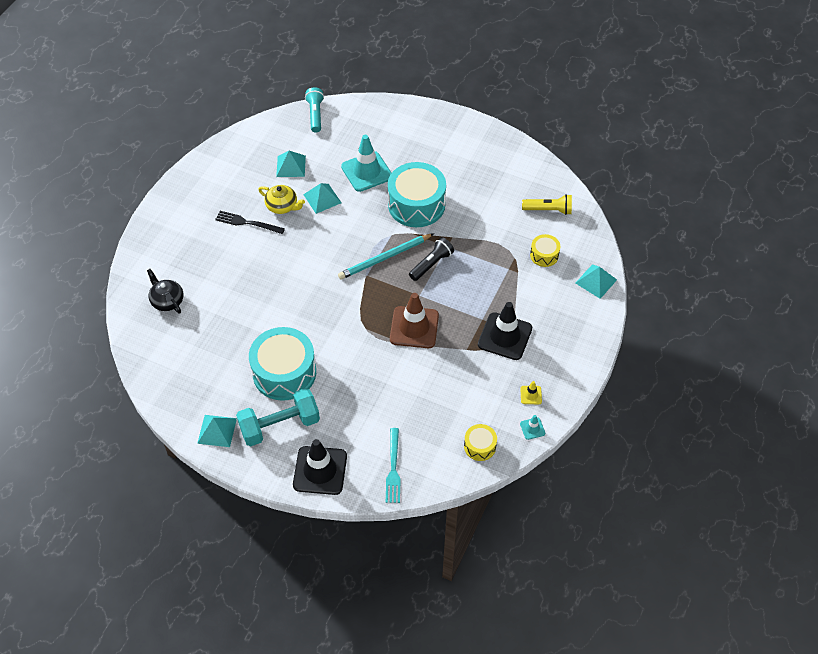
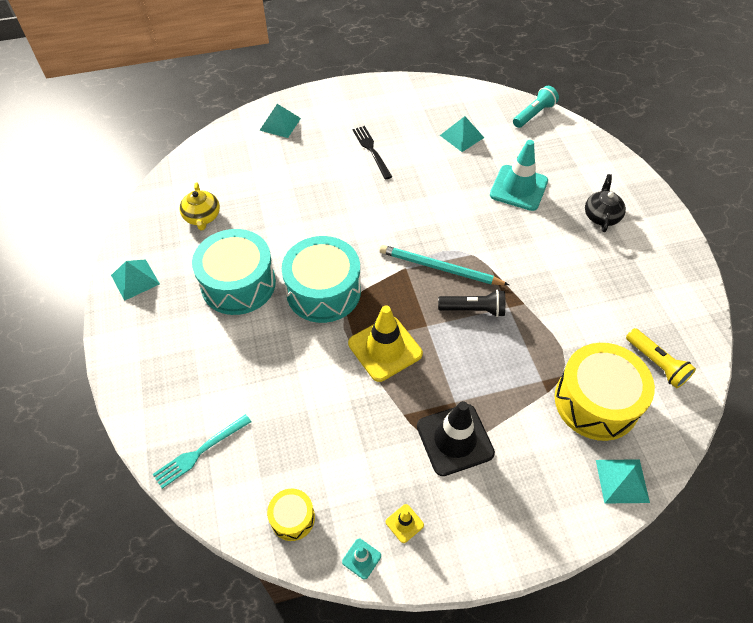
camera: 50 degrees right, 0 degrees up
(167, 301) = (241, 157): black teapot -> black teapot (601, 216)
(280, 425) = (177, 321): turquoise dumbbell -> none
(282, 206) = (414, 160): yellow teapot -> yellow teapot (202, 217)
(320, 470) = (150, 389): black traffic cone -> none
(322, 198) = (453, 179): turquoise pyramid -> turquoise pyramid (280, 124)
(414, 327) = (385, 348): brown traffic cone -> yellow traffic cone
(416, 205) = (527, 249): turquoise drum -> turquoise drum (323, 291)
(544, 255) = (596, 401): yellow drum -> yellow drum, size x2.07

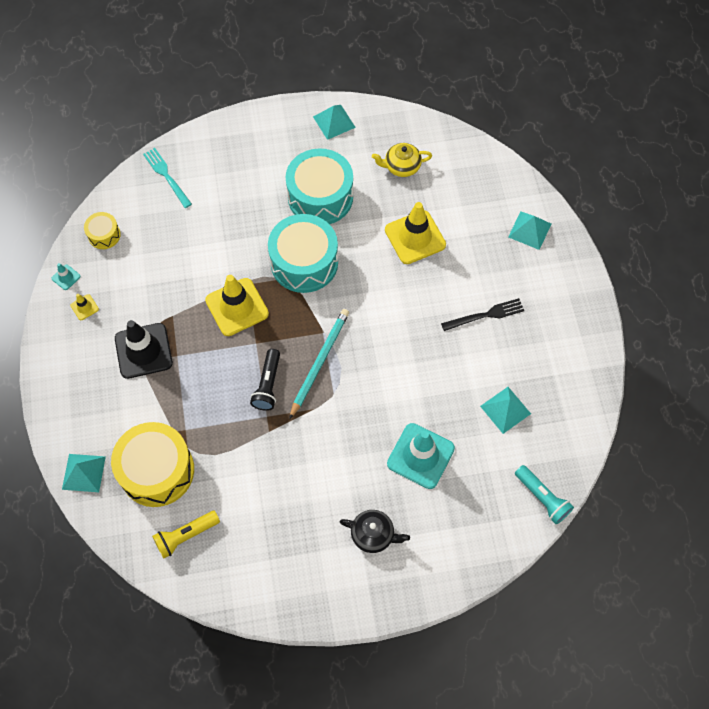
camera: 95 degrees right, 10 degrees up
(289, 202) = (415, 237): none -> yellow traffic cone

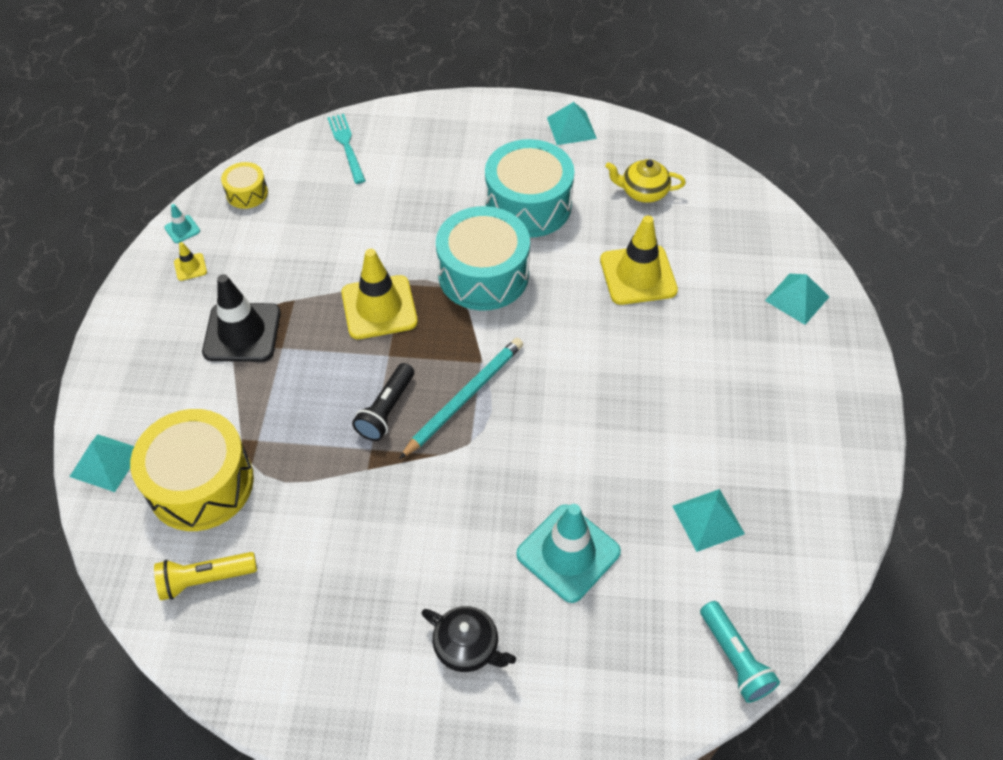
camera: 15 degrees right, 10 degrees down
(486, 315) = (710, 389): black fork -> none

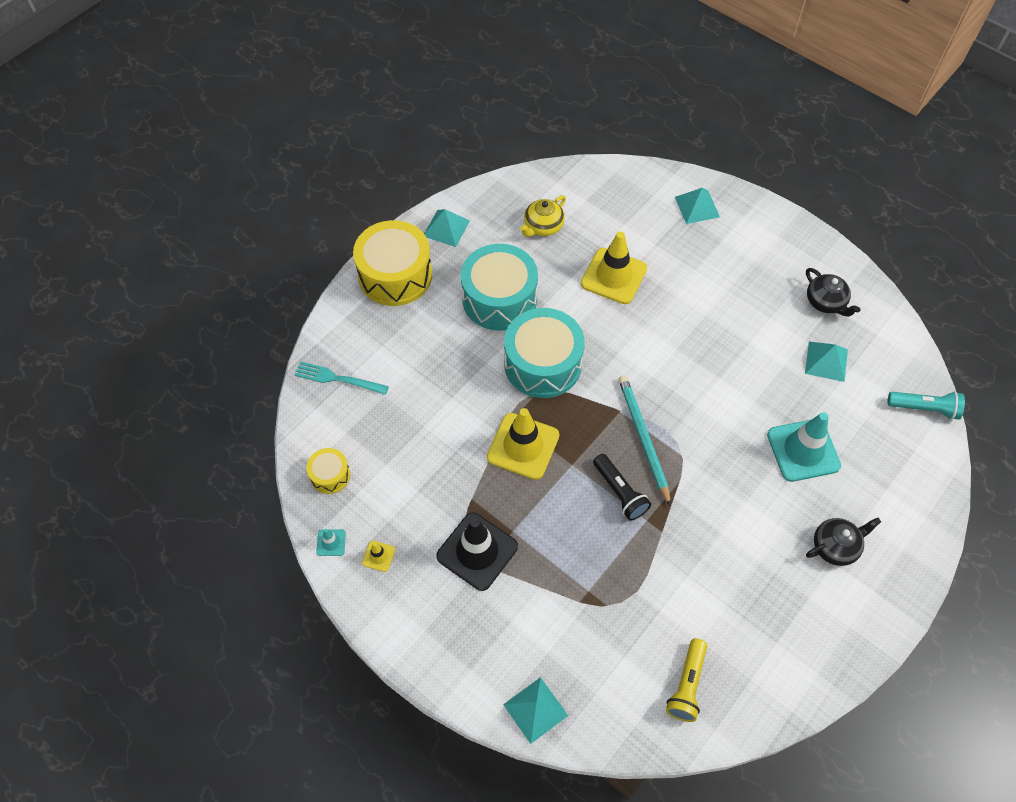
camera: 55 degrees left, 5 degrees up
(201, 483) = (601, 649): yellow drum -> yellow drum (395, 275)
(789, 480) = (825, 302): none -> black teapot

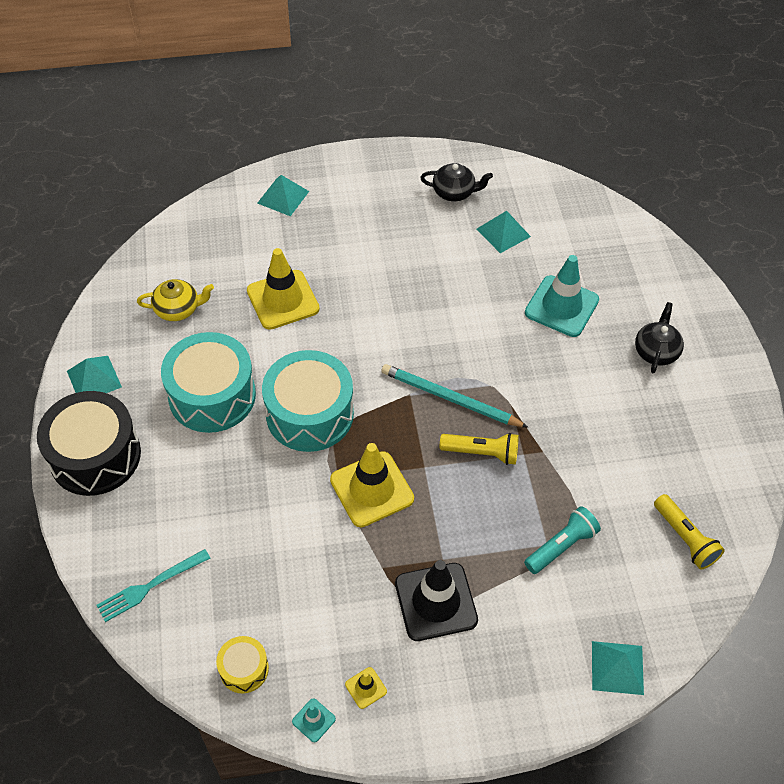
camera: 50 degrees left, 5 degrees down
(395, 275) = (95, 456): yellow drum -> black drum
(543, 226) = (178, 309): yellow teapot -> yellow teapot turned 90 degrees counterclockwise
(620, 492) = (481, 453): black flashlight -> yellow flashlight
(924, 408) = (597, 211): turquoise flashlight -> turquoise flashlight (561, 546)

